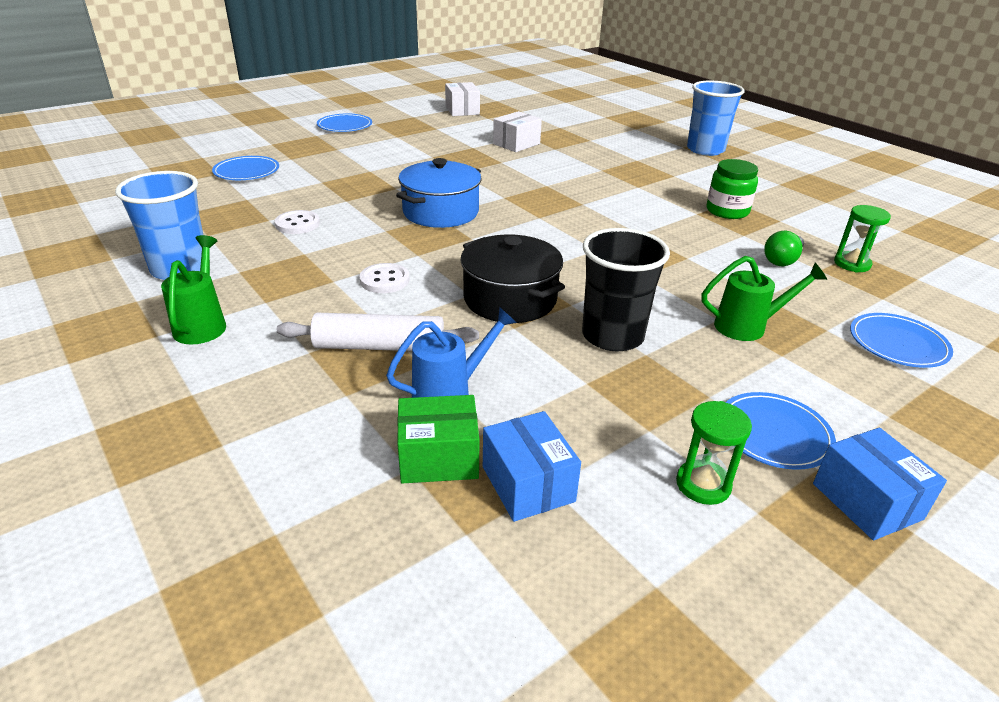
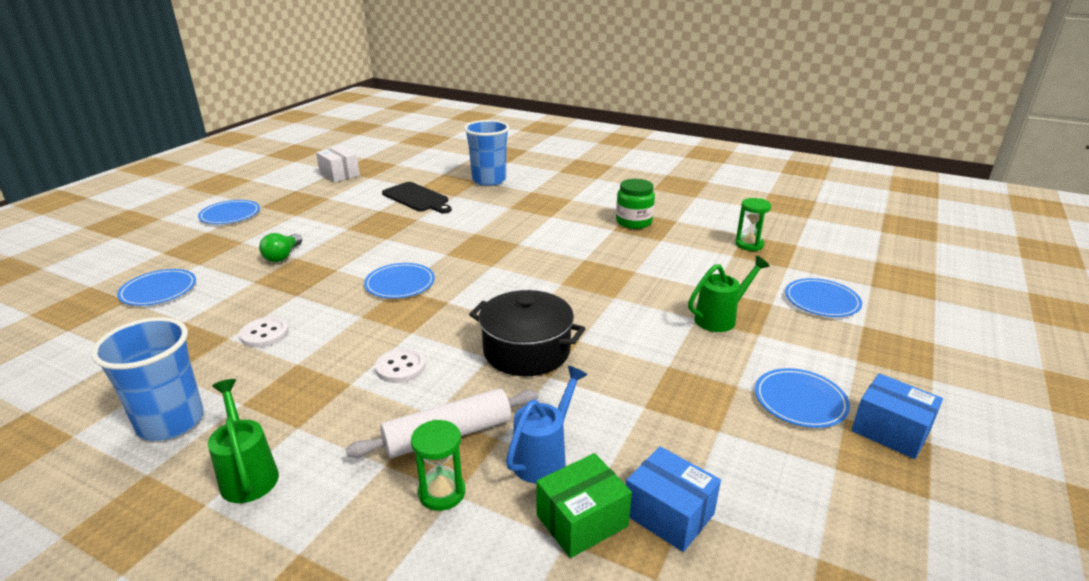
camera: 25 degrees left, 5 degrees down
(441, 212) = (400, 283): blue pot -> blue plate
(516, 144) = (417, 198): white box -> black cutting board
(612, 336) = (632, 358): black cup -> none
(703, 484) = (787, 461): green hourglass -> green hourglass (442, 493)
(705, 150) = (577, 170): blue cup -> blue cup (489, 180)
(782, 260) = (702, 254): green light bulb -> green light bulb (283, 256)

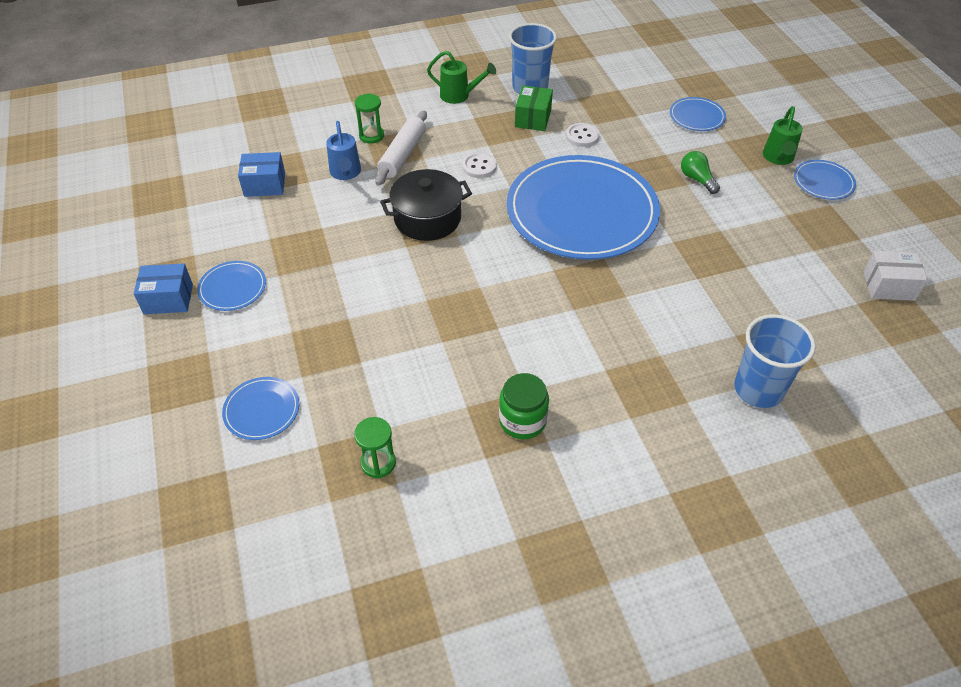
camera: 135 degrees right, 20 degrees up
(400, 283) = (582, 212): blue plate -> blue plate, size x2.44
(417, 198) = (754, 305): black cutting board -> none
(582, 521) = (300, 161): green box -> green box (533, 118)
(720, 318) = (330, 330): green watering can -> green watering can (778, 158)

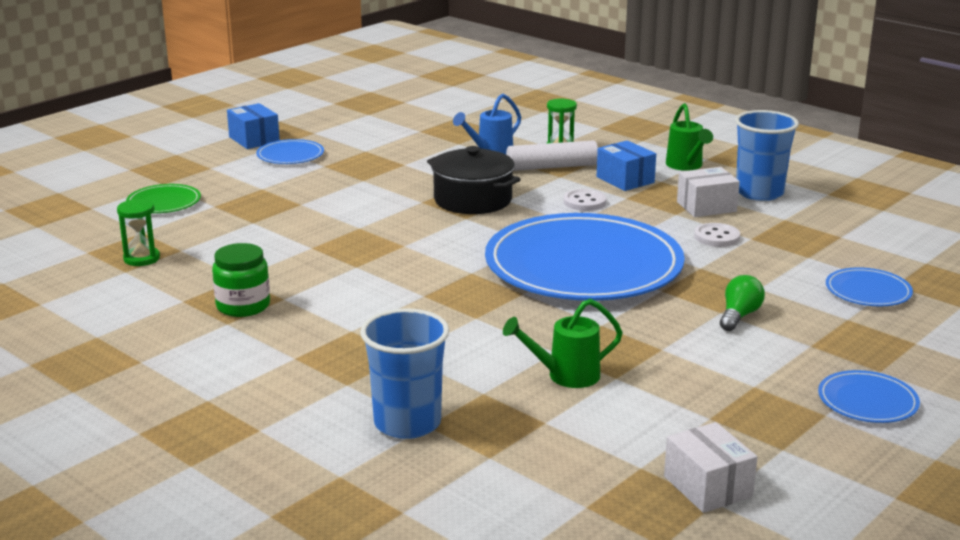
camera: 60 degrees right, 25 degrees down
(262, 410) = (164, 202): blue plate -> green plate
(265, 185) = (431, 130): blue box -> blue box (625, 180)
(533, 118) = (706, 207): green box -> white box
(778, 158) = (869, 360): green watering can -> green watering can (566, 376)

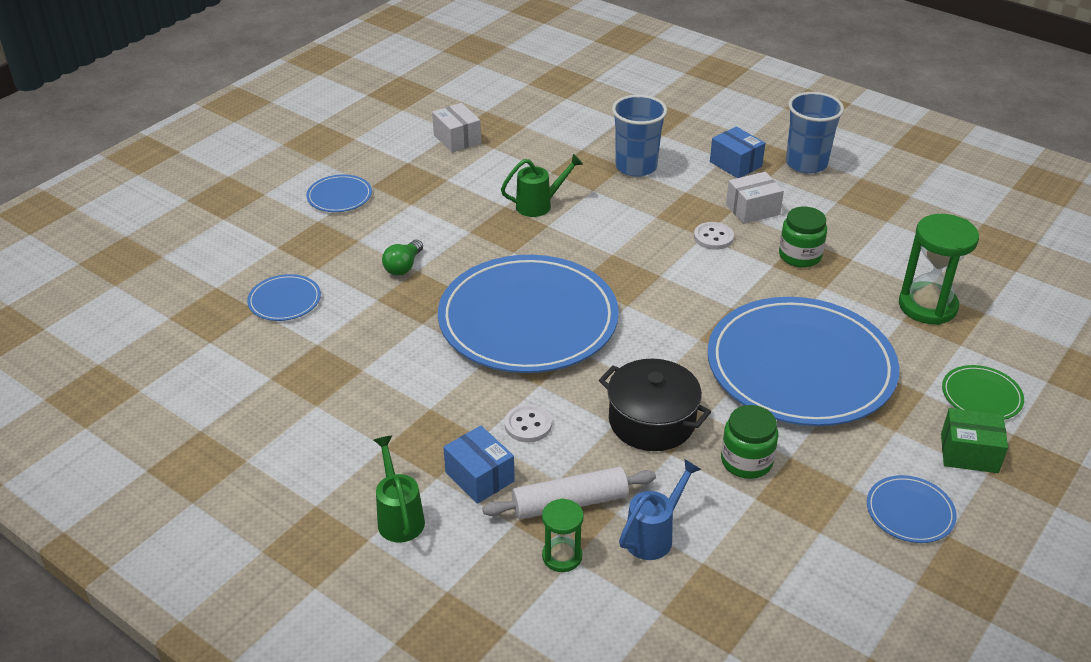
camera: 175 degrees right, 15 degrees up
(141, 259) = (927, 306): green hourglass -> green hourglass, size x1.79
(213, 176) = (969, 453): none -> green box
(254, 139) = (985, 554): blue box -> blue box (735, 164)
(315, 224) = (800, 367): none -> blue plate
(401, 179) = (746, 461): none -> green jar
(706, 207) = (394, 424): white box -> white box (752, 209)
(716, 237) = (396, 369): white button -> white button (713, 237)
(759, 193) = (326, 457): blue cup -> blue cup (806, 164)

